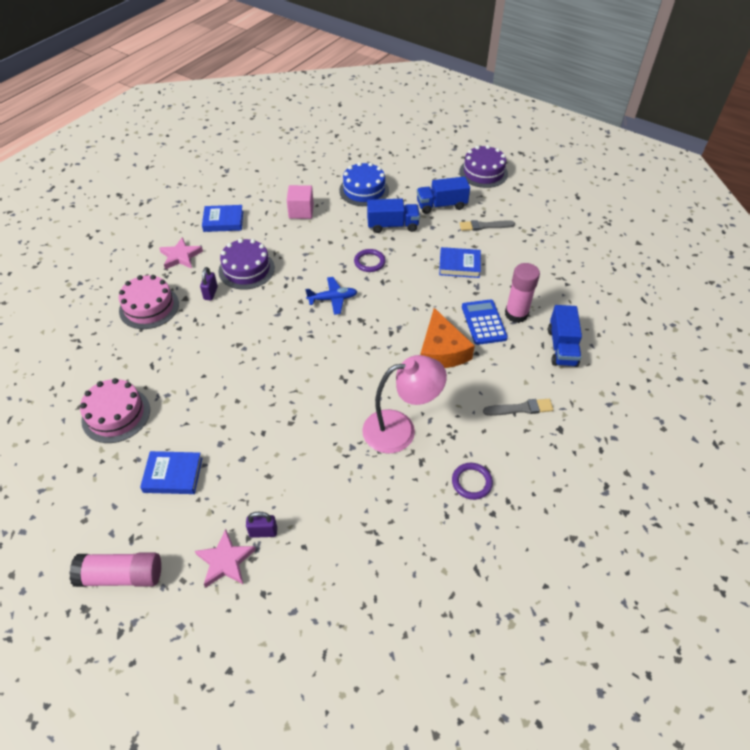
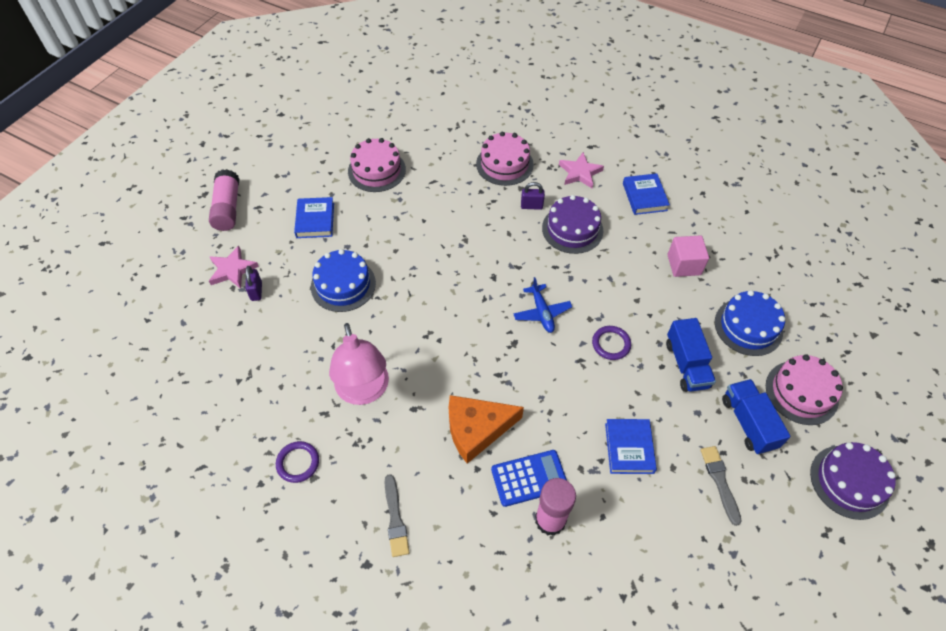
camera: 85 degrees right, 5 degrees up
(271, 447) = (343, 285): none -> blue cake
(419, 178) = (801, 392): none -> pink cake
(562, 347) = (498, 578): blue truck -> none

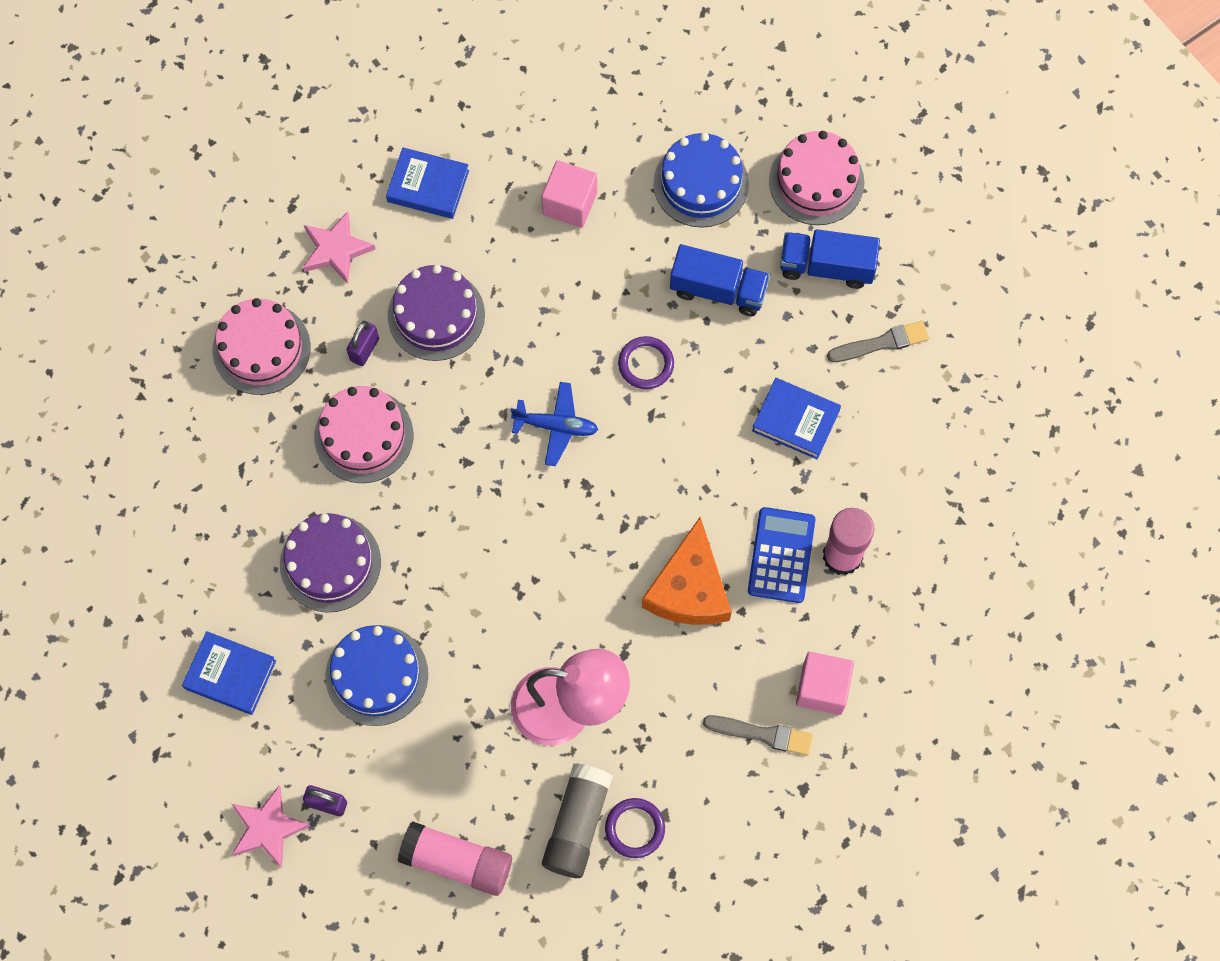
camera: 65 degrees left, 15 degrees up
(227, 208) = (134, 802): pink glue stick -> pink glue stick (457, 861)
(289, 427) = (577, 824): none -> grey glue stick
(376, 170) = (172, 545): pink cake -> pink cake (363, 436)
(446, 547) = (822, 688): none -> pink cube
(720, 482) = (881, 343): grey brush -> grey brush turned 150 degrees clockwise
(849, 482) = (943, 205): purple cake -> purple cake (330, 563)

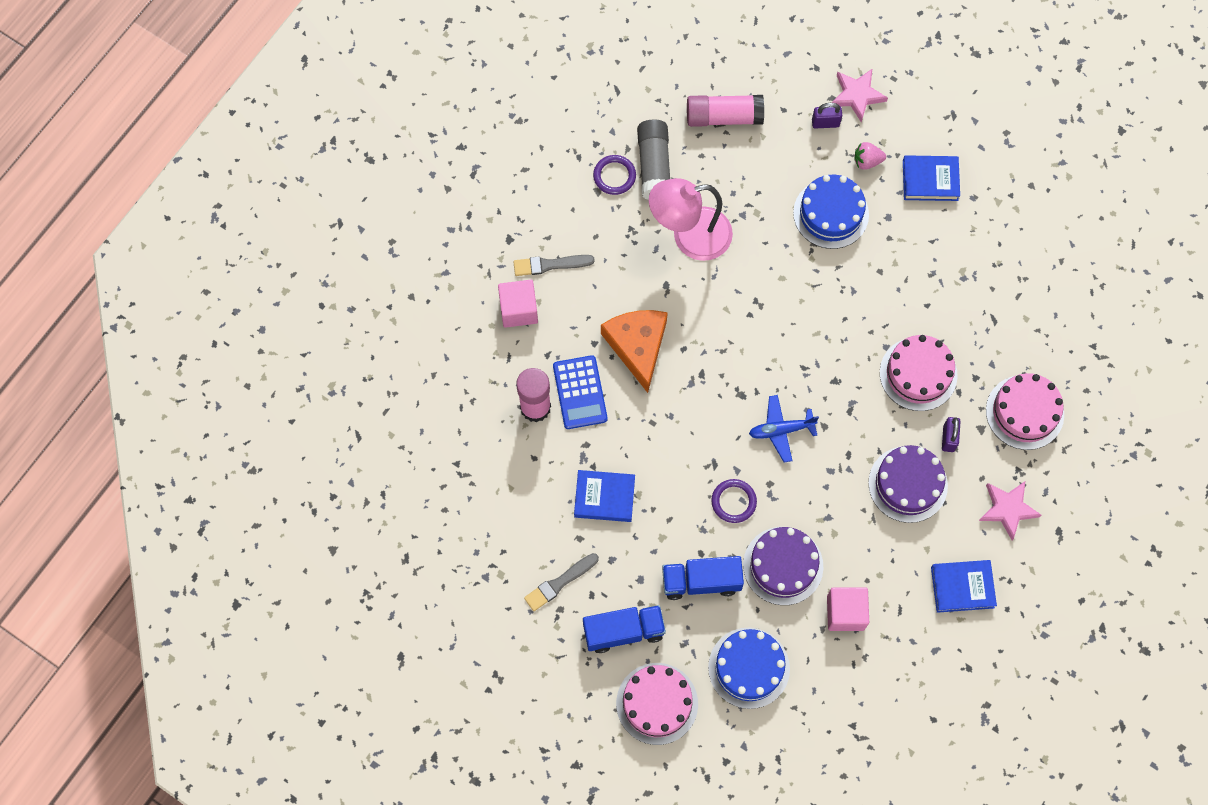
camera: 160 degrees right, 0 degrees up
(298, 730) = (867, 161): none -> pink strawberry
(330, 563) = (898, 276): purple cake -> purple cake (783, 565)

